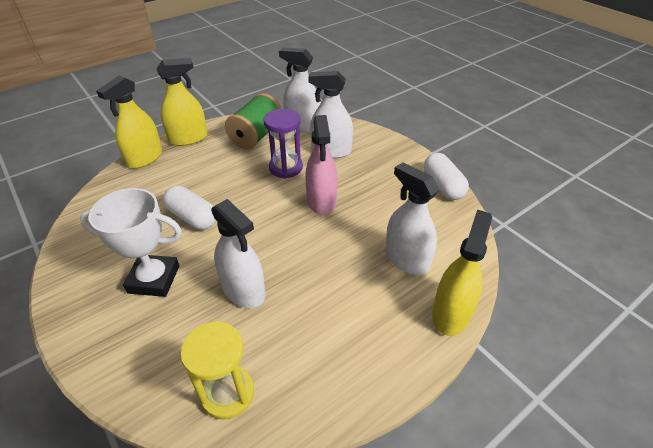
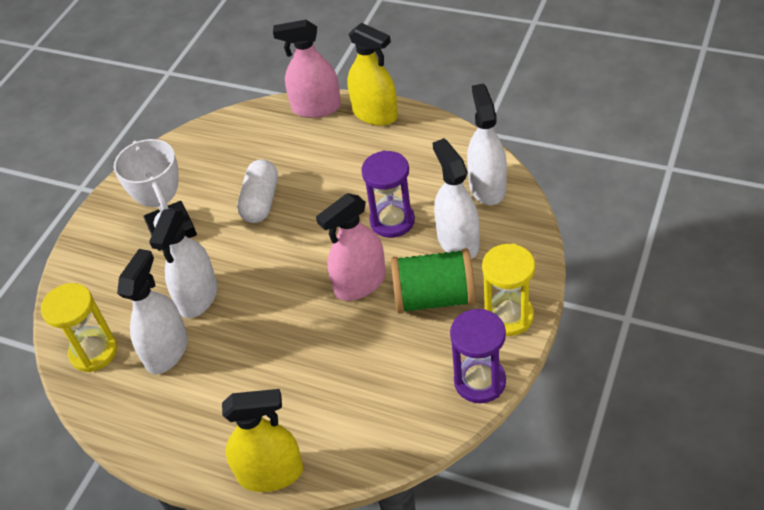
camera: 65 degrees right, 5 degrees up
(145, 158) = (316, 108): yellow spray bottle -> pink spray bottle
(256, 136) = (428, 161): green spool -> green spool (434, 298)
(404, 157) = (508, 316): none -> yellow hourglass
(406, 259) = (322, 402): white spray bottle -> white spray bottle (167, 351)
(443, 186) = (480, 381): white capsule -> purple hourglass

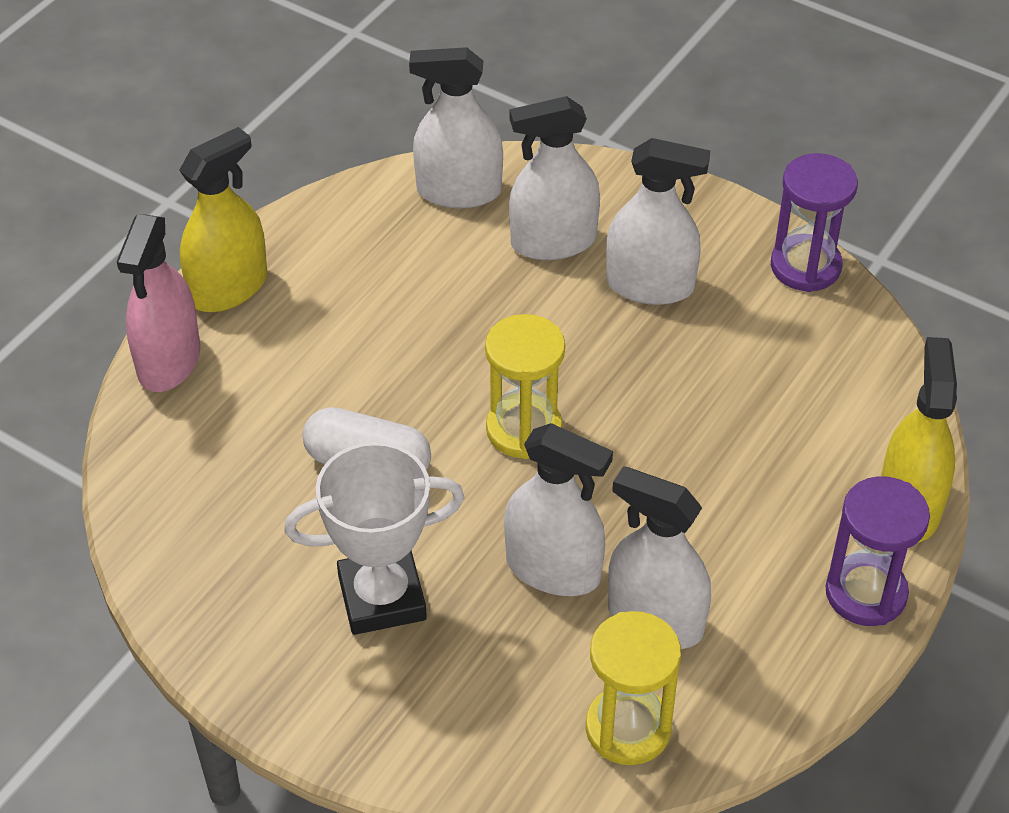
camera: 85 degrees left, 0 degrees up
(360, 283) = (595, 361): pink spray bottle -> none
(392, 221) = (483, 305): purple hourglass -> purple hourglass (866, 593)
(434, 298) = (650, 285): green spool -> white spray bottle
(508, 316) = (706, 218): yellow hourglass -> yellow hourglass (524, 429)

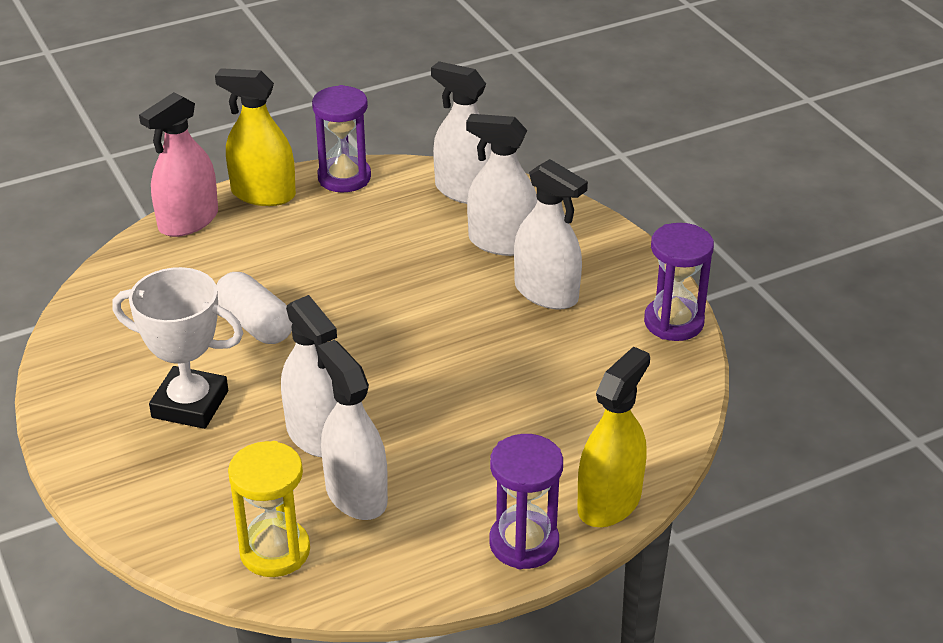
camera: 30 degrees right, 10 degrees down
(228, 288) = (263, 194): yellow spray bottle -> yellow spray bottle turned 150 degrees counterclockwise
(306, 227) = (344, 177): none -> purple hourglass
(524, 429) = (376, 345): yellow hourglass -> none

